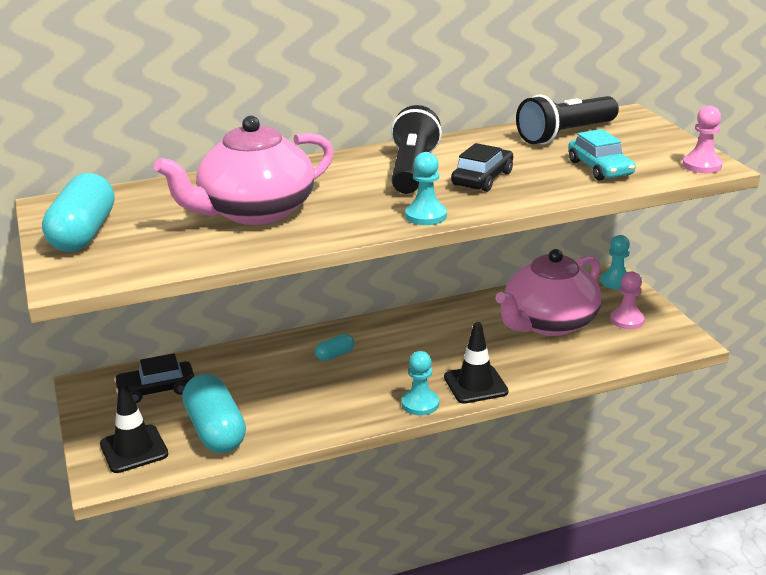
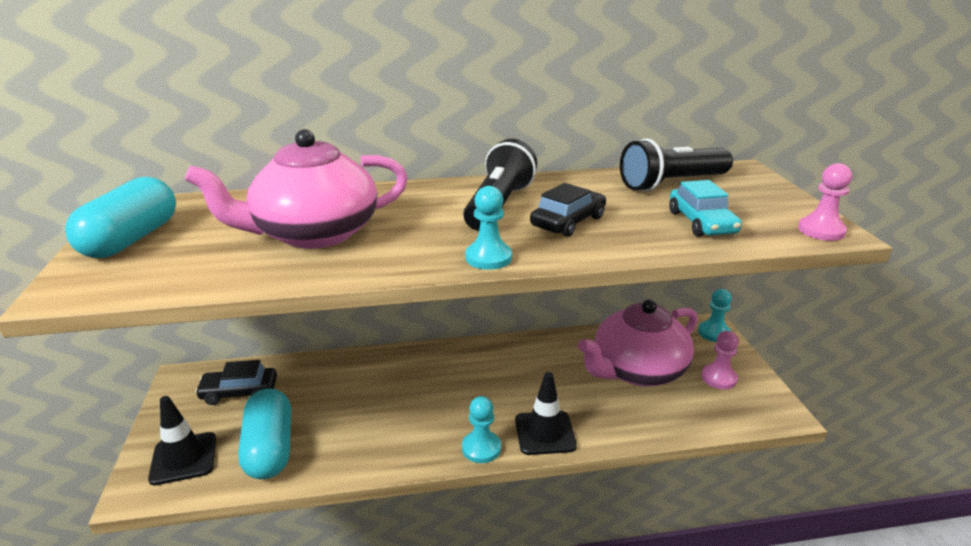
camera: 10 degrees right, 0 degrees up
(335, 355) = (418, 377): turquoise capsule -> none

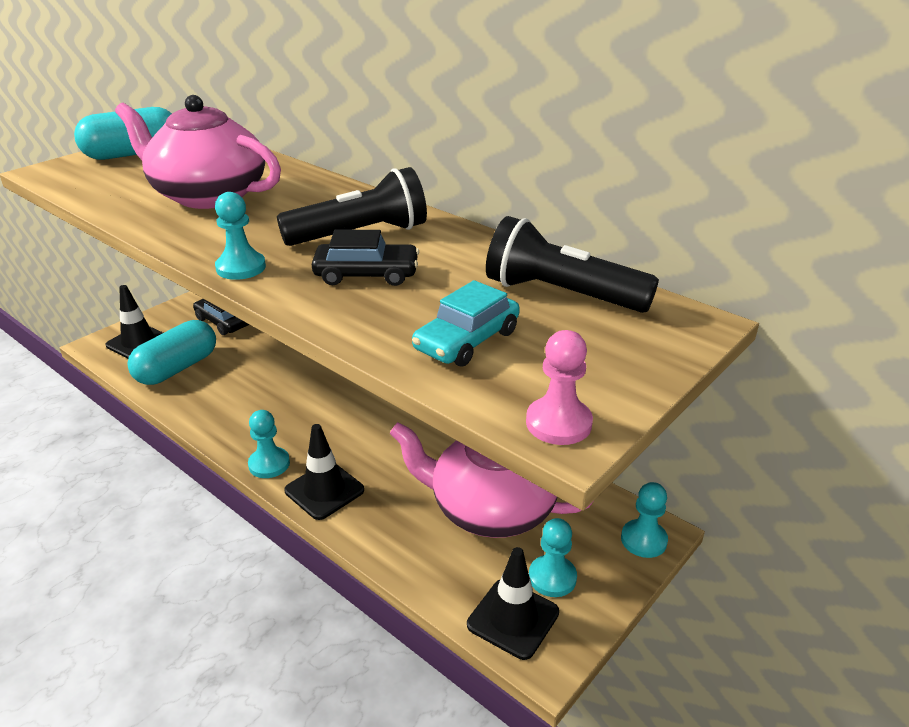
camera: 50 degrees right, 5 degrees up
(718, 378) = (552, 577): pink pawn -> turquoise pawn
(742, 409) = (513, 618): none -> black traffic cone

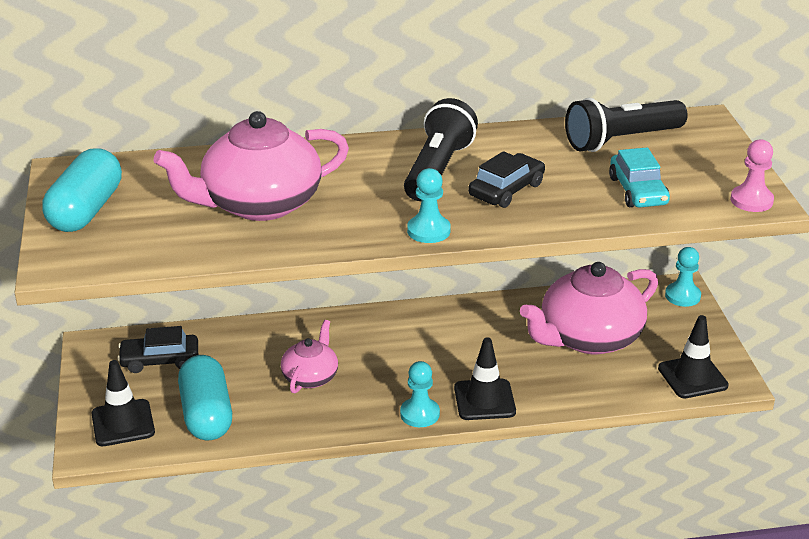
camera: 50 degrees left, 0 degrees up
(266, 388) = (310, 377): none -> pink teapot
(552, 577) = (676, 345): turquoise pawn -> none

